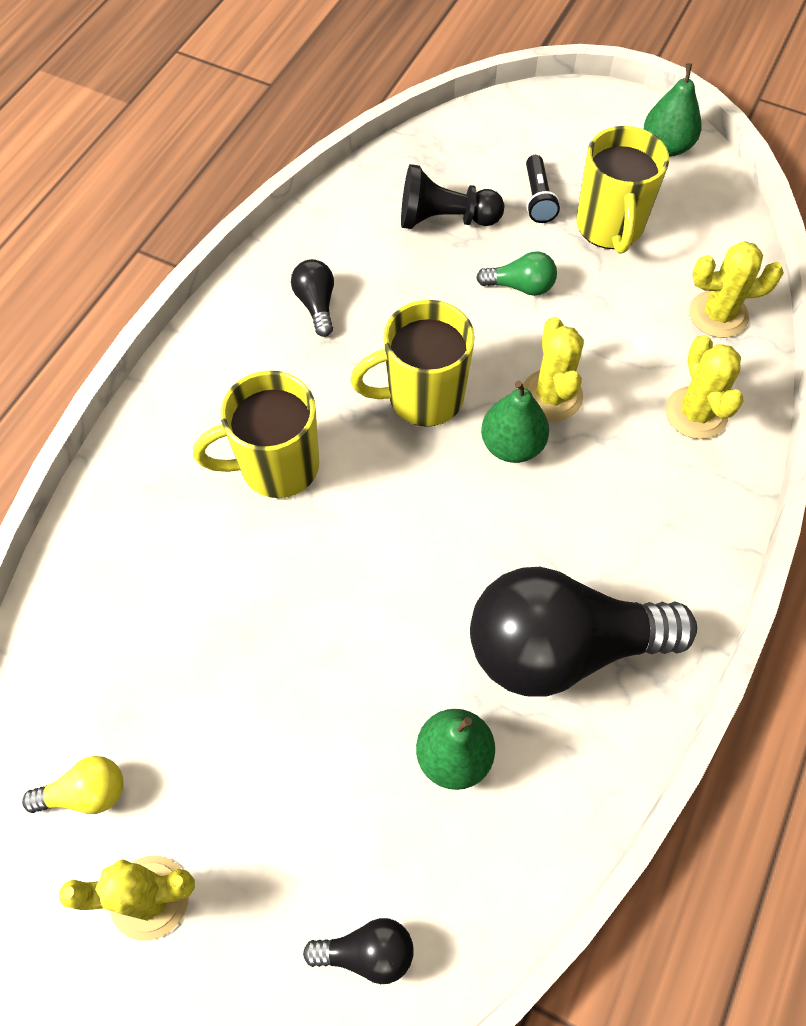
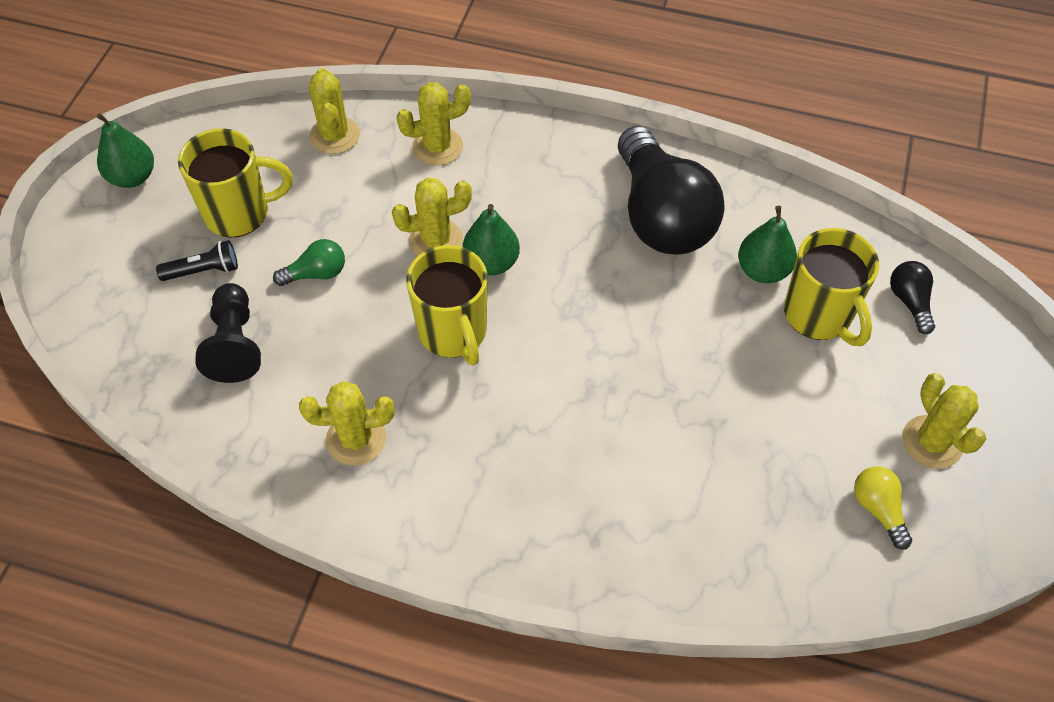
camera: 100 degrees left, 5 degrees down
(277, 466) = (549, 435): yellow mug -> yellow mug (819, 316)
(316, 304) = (356, 439): black light bulb -> yellow cactus
(521, 286) = (316, 273): green light bulb -> green light bulb turned 75 degrees clockwise

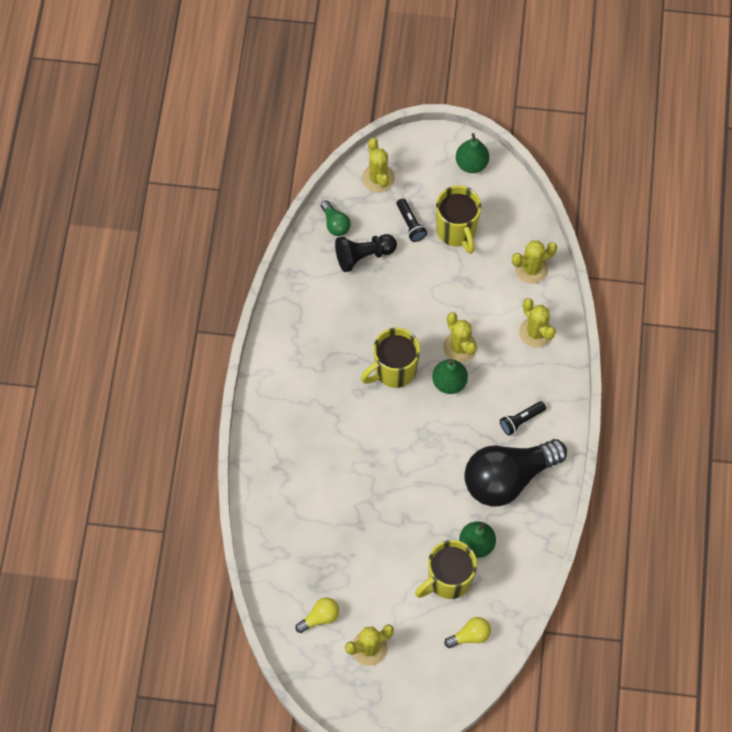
camera: 80 degrees right, 10 degrees up
(316, 273) = (421, 286): green light bulb -> green light bulb (335, 224)
(356, 439) = (315, 334): yellow cactus -> yellow cactus (378, 178)
(573, 186) = (521, 420): none -> black flashlight
(909, 302) = (470, 635): black light bulb -> yellow light bulb

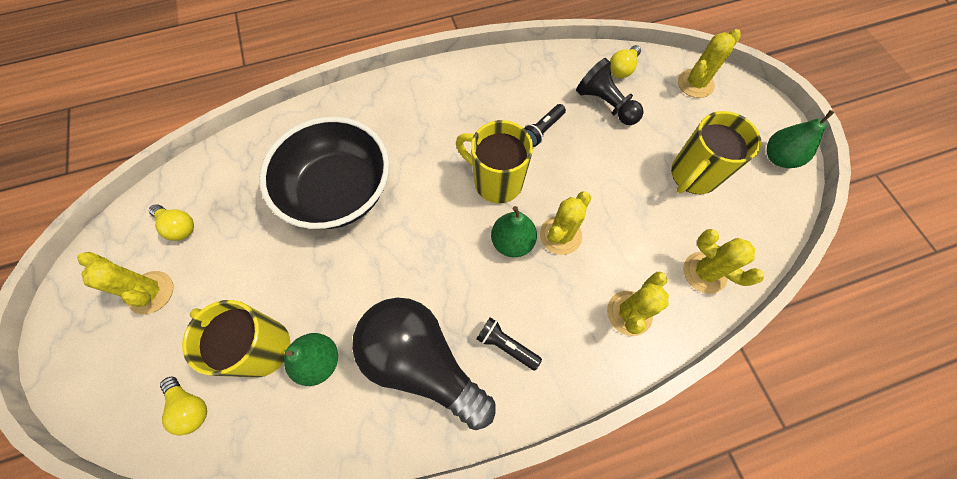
camera: 65 degrees right, 0 degrees up
(335, 224) = (622, 69): green light bulb -> yellow light bulb
(346, 489) = (339, 192): none -> black bowl
(410, 224) = (668, 130): black flashlight -> black flashlight (542, 130)

